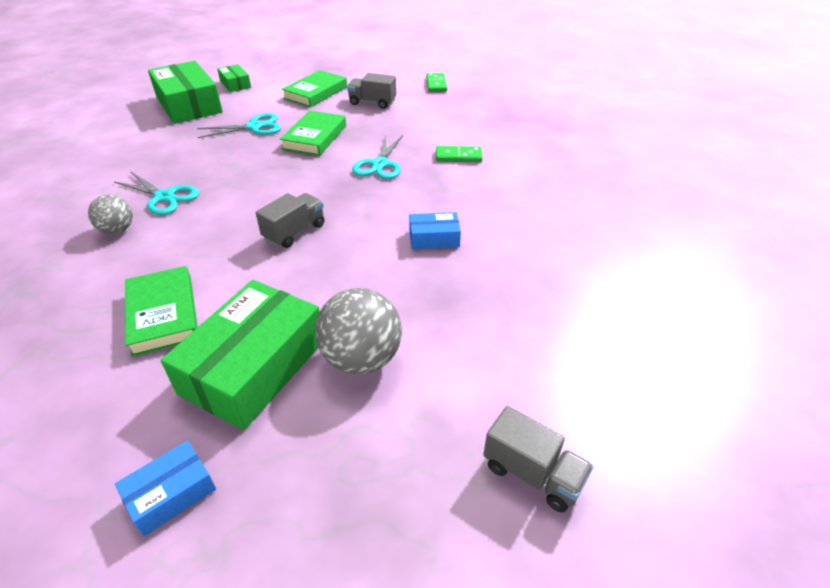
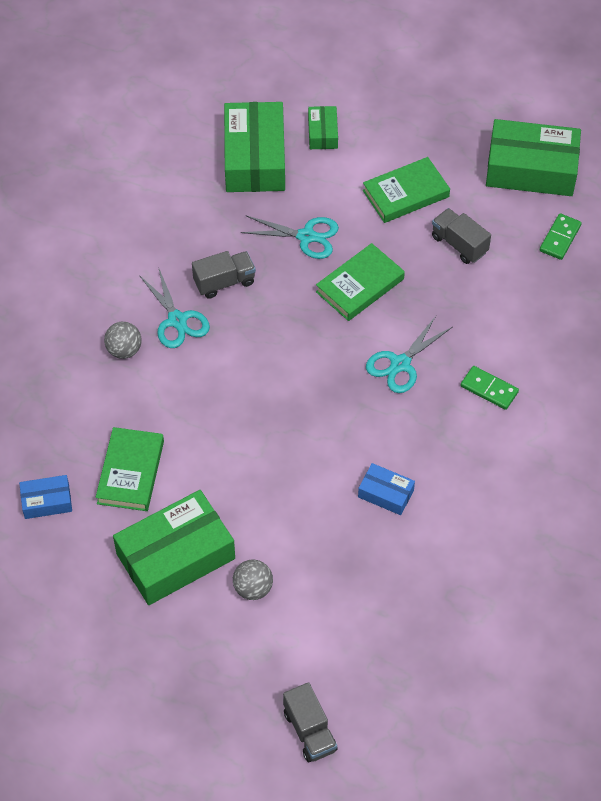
camera: 30 degrees right, 15 degrees up
(171, 494) = (90, 627): blue box -> blue box (47, 501)
(294, 232) = (270, 426): grey truck -> grey truck (224, 282)
(361, 359) = (253, 588): grey ball -> grey ball, size x0.60
(390, 66) = (531, 169): none -> green box

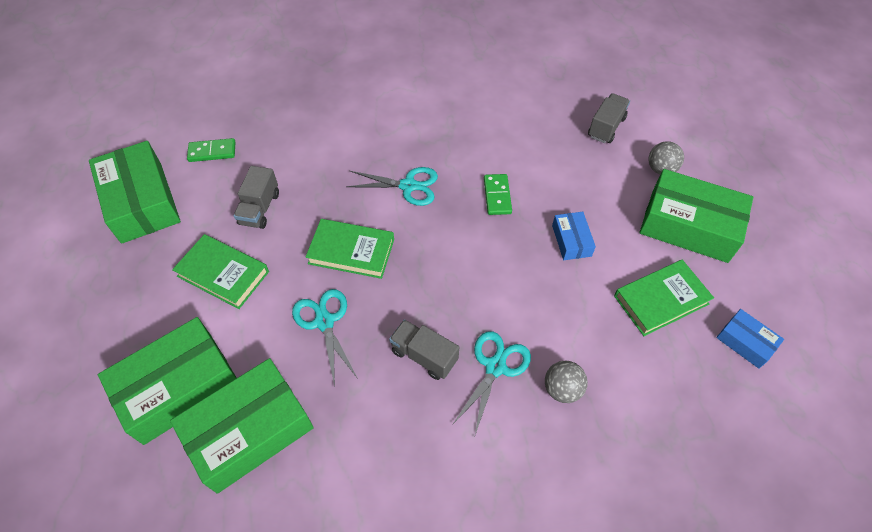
camera: 125 degrees left, 0 degrees up
(310, 731) = (709, 93): grey truck -> grey truck (606, 127)
(323, 133) = (178, 387): green box -> green box, size x2.06
(385, 493) = (522, 139): blue box -> blue box (571, 240)
(489, 389) = (388, 128): green domino -> green domino (497, 196)

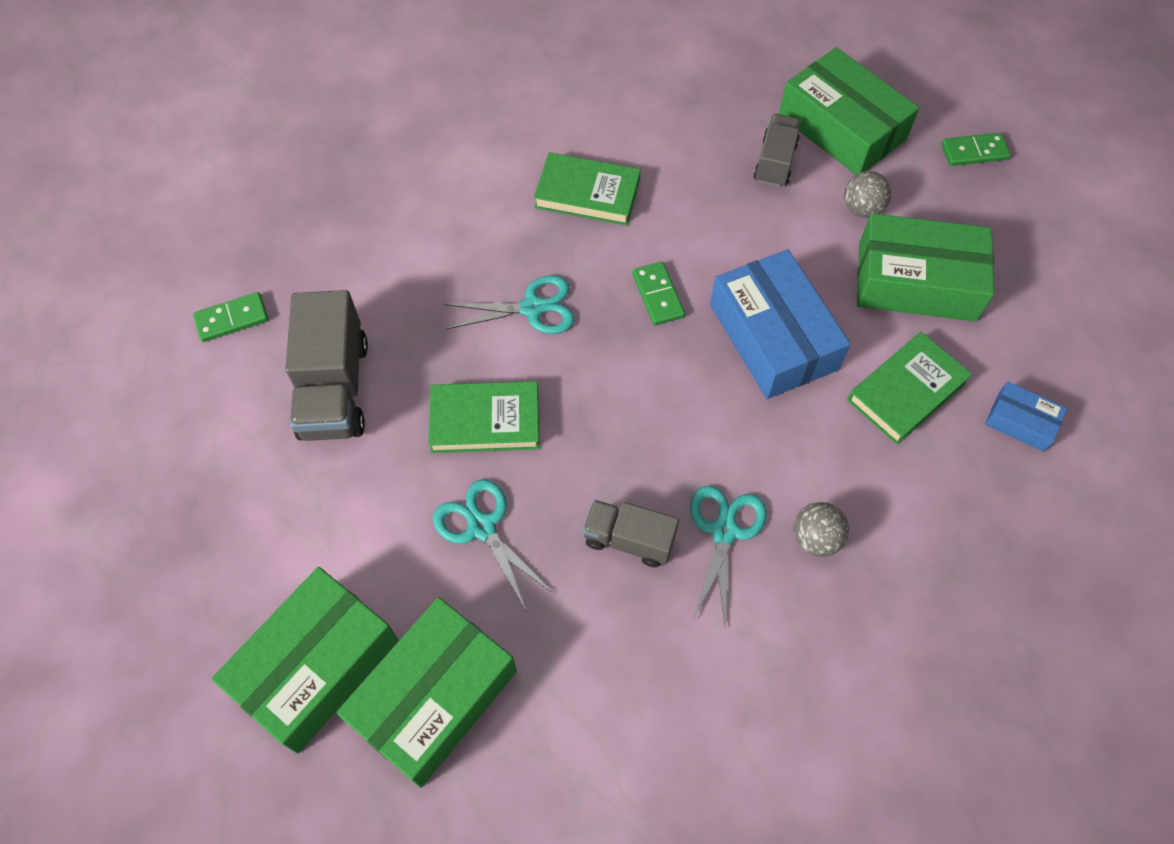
camera: 15 degrees left, 5 degrees up
(142, 202) = (156, 418): green box -> green box (842, 127)
(223, 274) = (317, 495): green book -> green book (587, 193)
(260, 208) = (334, 389): grey truck -> grey truck, size x1.65
(571, 240) = (773, 337): blue box -> blue box, size x2.06
(755, 148) = (974, 152): none -> green domino

